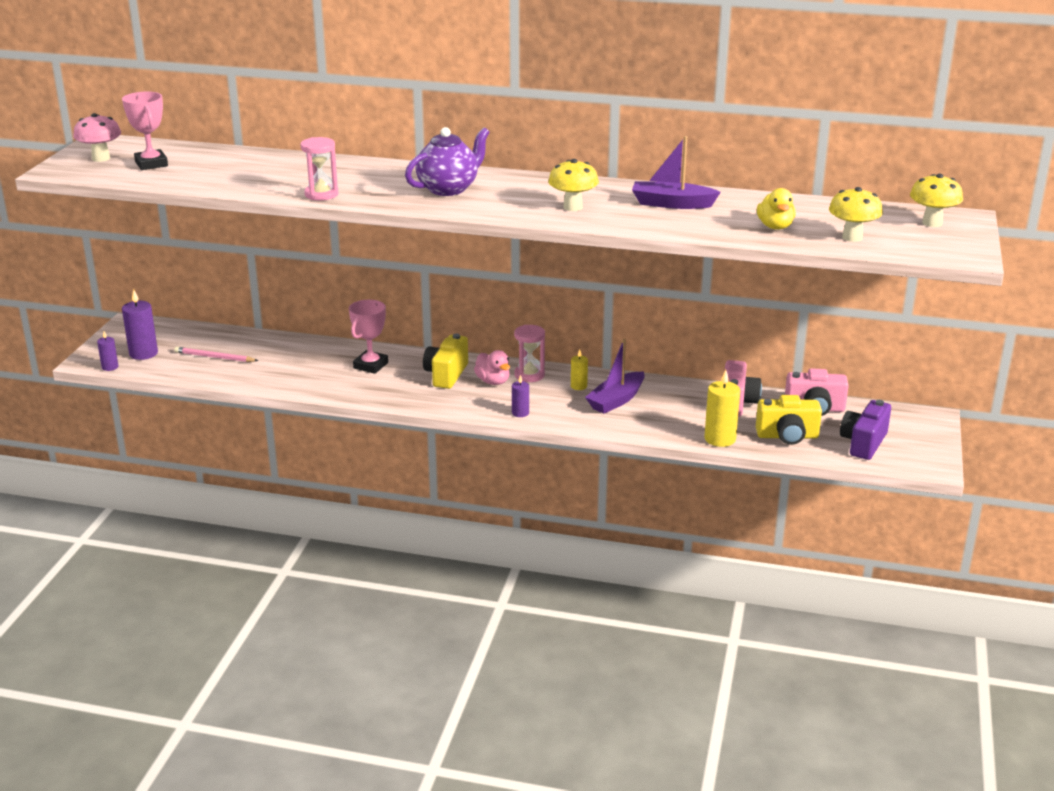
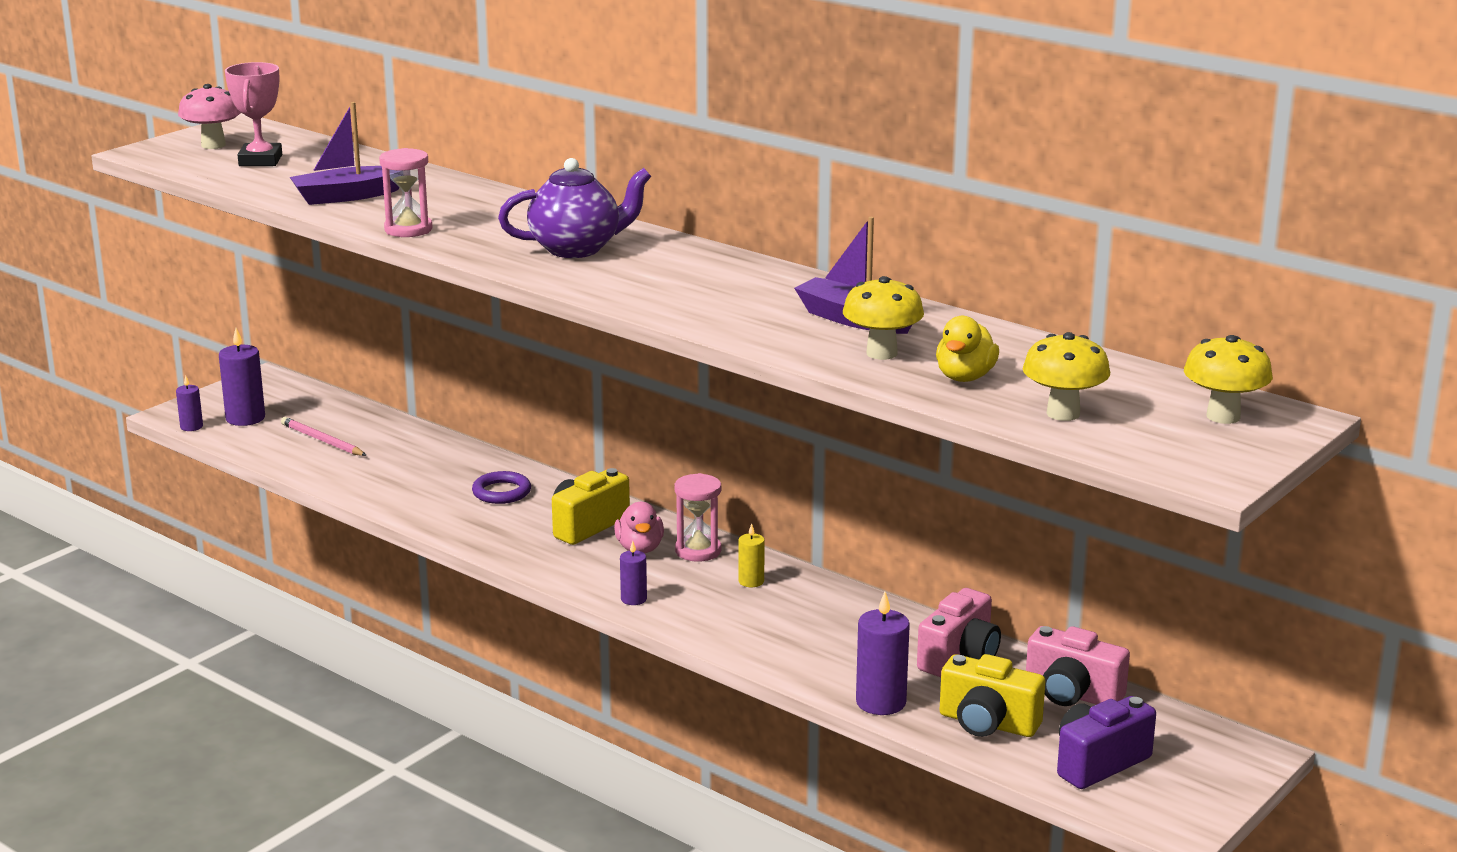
camera: 25 degrees right, 5 degrees down
(370, 365) = (501, 492): pink trophy -> purple ring
(573, 207) = (709, 300): yellow mushroom -> yellow mushroom (881, 353)
(616, 400) = (785, 613): purple boat -> purple boat (347, 196)
(720, 439) = (881, 702): yellow candle -> purple candle

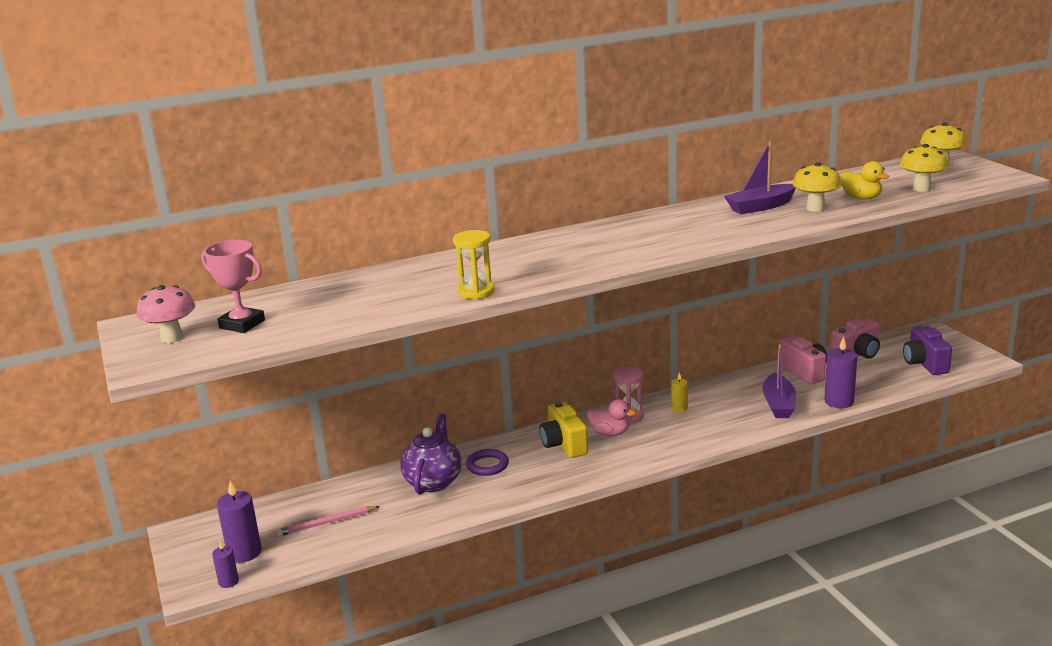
camera: 60 degrees left, 0 degrees up
(347, 196) = (375, 303): purple boat -> purple boat (778, 404)
(408, 229) = (476, 292): pink hourglass -> yellow hourglass
(577, 249) = (573, 251): purple teapot -> purple teapot (433, 481)
(633, 599) = (673, 448): purple candle -> none
(987, 723) = (874, 380): yellow camera -> none

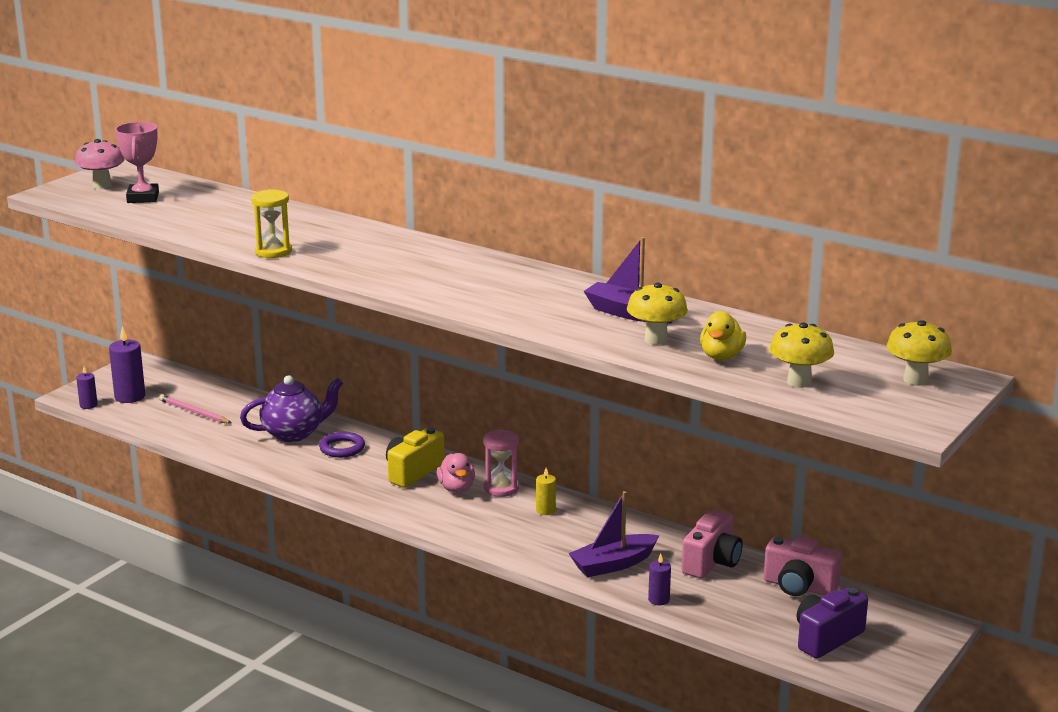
camera: 55 degrees right, 0 degrees up
(839, 402) = (659, 600): purple candle -> purple candle, size x0.57

